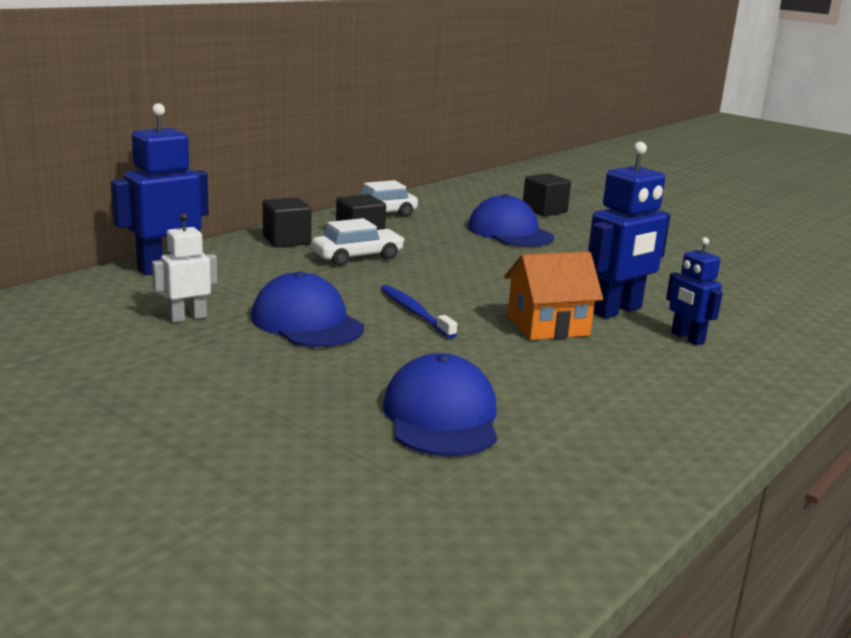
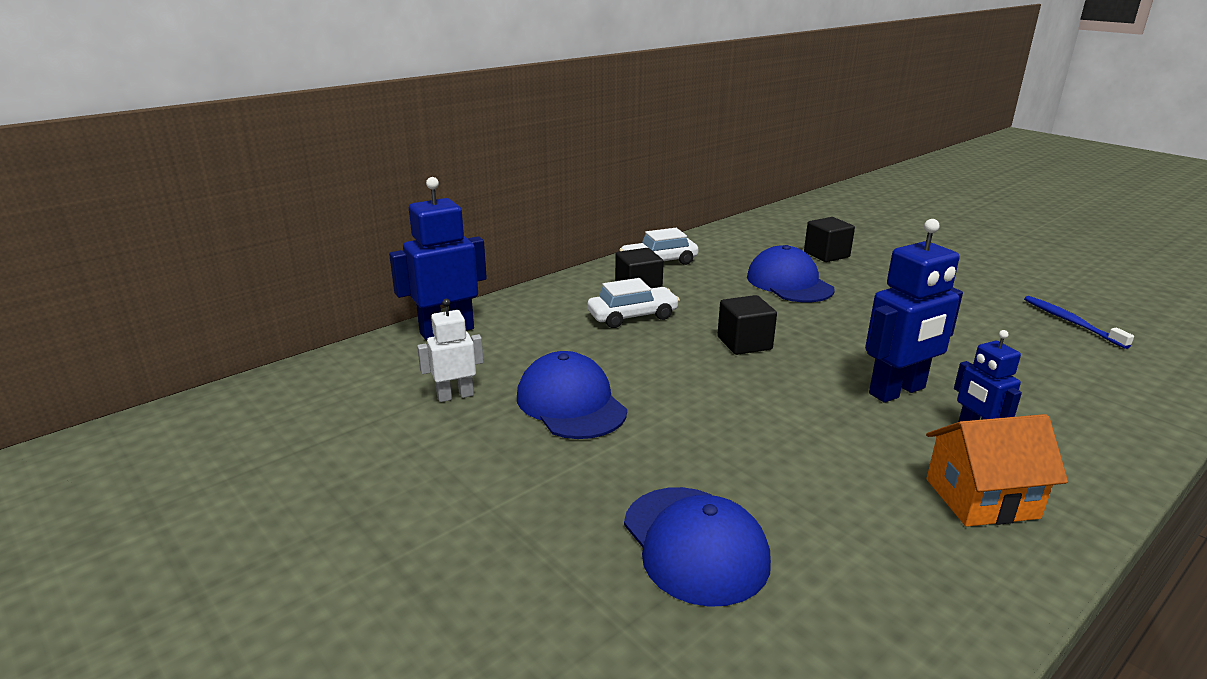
camera: 10 degrees right, 5 degrees up
(286, 240) = (566, 295): black cube -> black cube (744, 343)
(414, 312) = (681, 391): blue toothbrush -> blue toothbrush (1070, 322)
(441, 416) = (695, 544): blue cap -> blue cap turned 150 degrees clockwise
(547, 326) = (821, 412): orange house -> orange house (981, 498)

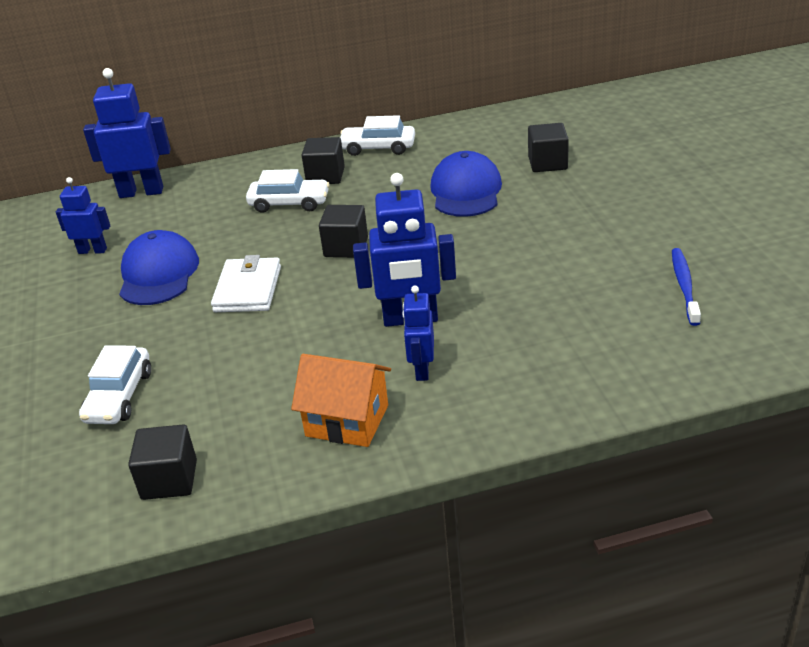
camera: 30 degrees right, 10 degrees up
(455, 396) = (92, 251): white robot -> blue robot
(695, 398) = (248, 289): none -> white wallet
(695, 544) = (119, 396): blue cap -> white car
(890, 624) = (169, 479): none -> black cube

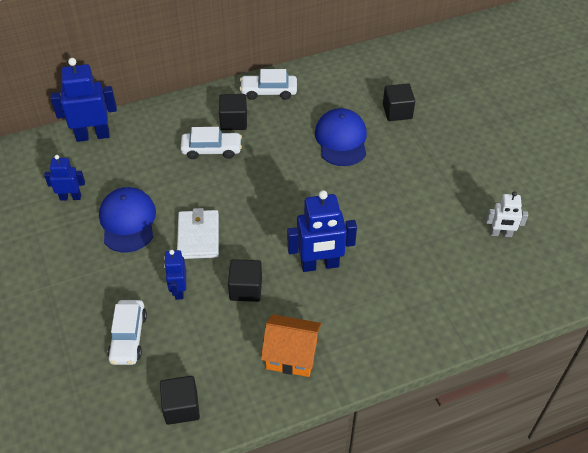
camera: 10 degrees left, 15 degrees up
(346, 247) = (262, 195): black cube -> black cube (246, 289)
(422, 370) = (334, 310): blue robot -> blue robot (179, 290)
(684, 285) = (501, 234): blue toothbrush -> white robot

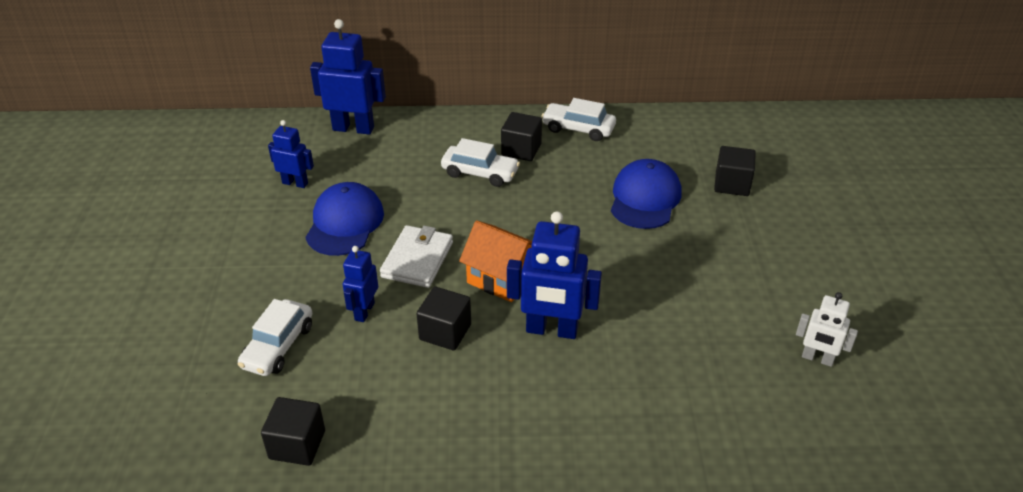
camera: 20 degrees right, 10 degrees down
(291, 355) = (464, 425): orange house -> orange house (501, 278)

